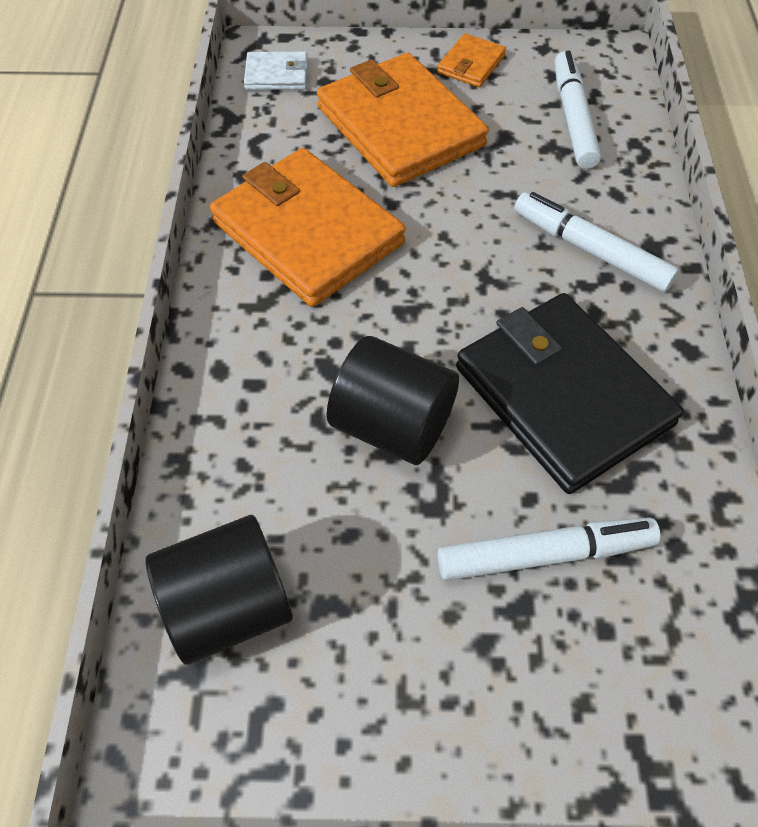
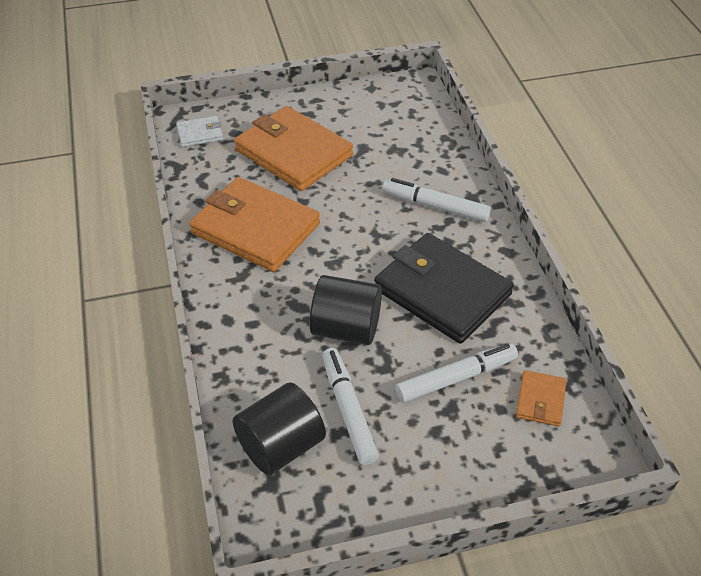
camera: 15 degrees left, 10 degrees down
(471, 64) = (327, 106): orange wallet -> orange wallet (540, 400)
(573, 118) = (402, 129): white marker -> white marker (348, 410)

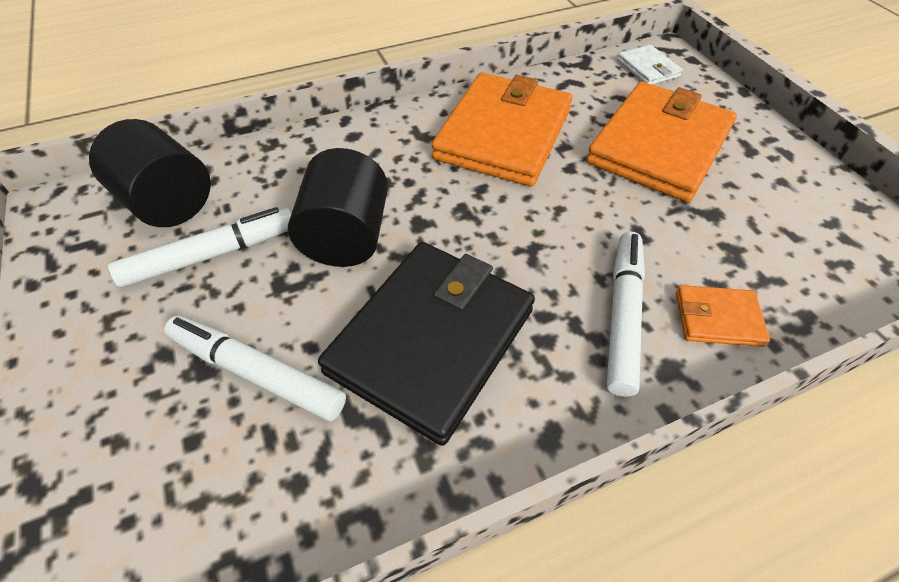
camera: 80 degrees right, 5 degrees up
(456, 378) = (256, 373): white marker -> white marker turned 150 degrees clockwise
(540, 400) = (201, 507): orange wallet -> orange wallet (718, 318)

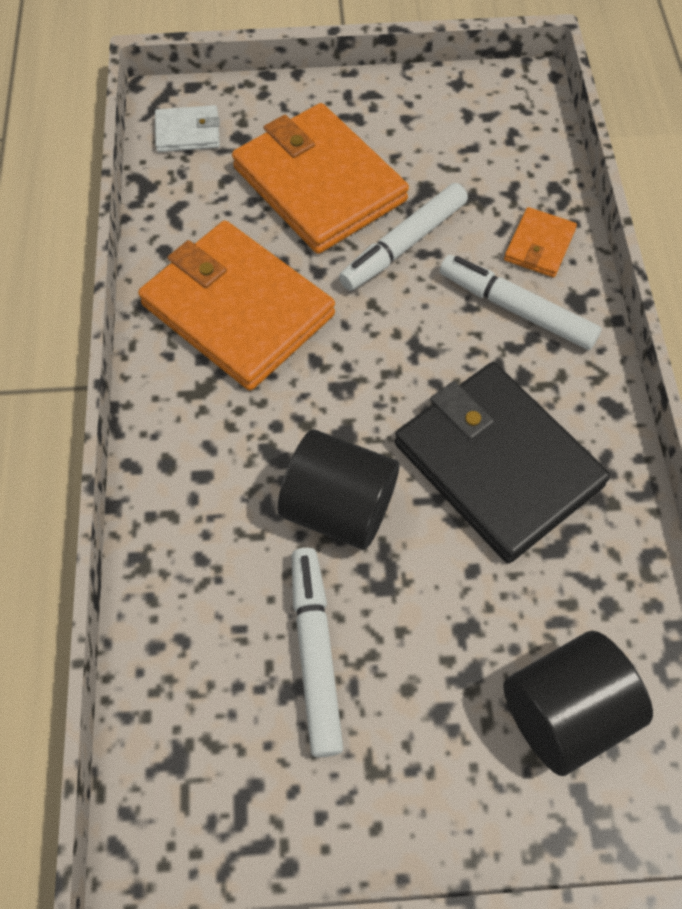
camera: 70 degrees left, 10 degrees up
(167, 202) = (203, 698): black cylinder -> black cylinder (564, 712)
(256, 373) = (489, 623): white marker -> white marker (403, 245)

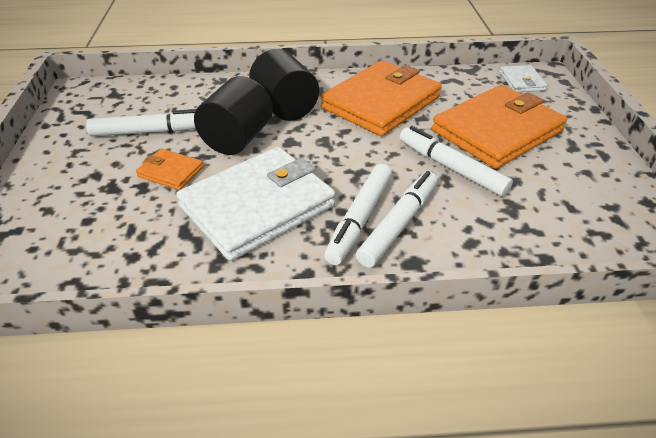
camera: 90 degrees right, 20 degrees down
(497, 464) = (257, 206): black wallet -> white wallet
(511, 348) = (359, 219): none -> white marker
(539, 245) = (471, 242): orange wallet -> orange wallet (171, 172)
(564, 712) = (69, 227): black cylinder -> black cylinder (285, 108)

